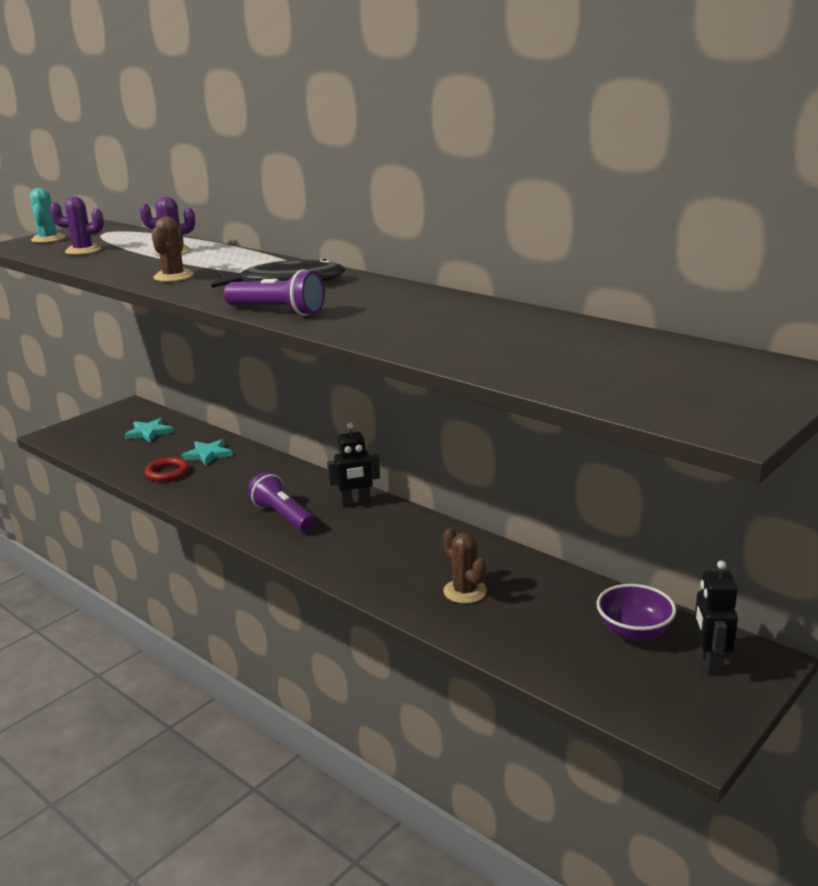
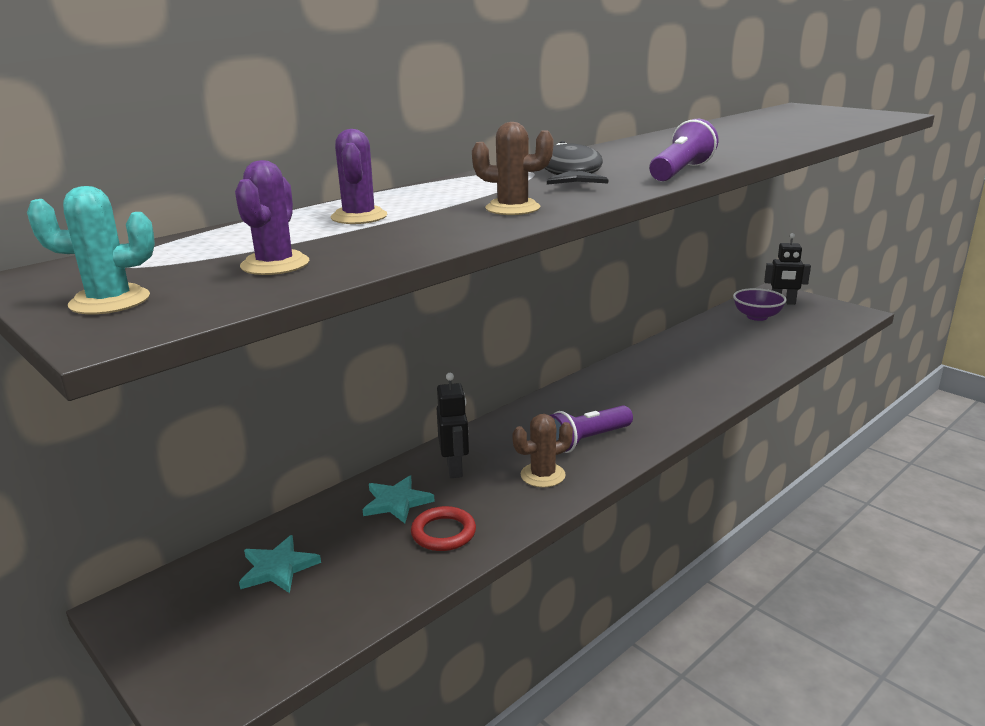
camera: 85 degrees left, 0 degrees up
(355, 503) = (564, 402): black robot -> black robot (455, 468)
(465, 591) = (719, 361): brown cactus -> brown cactus (542, 475)

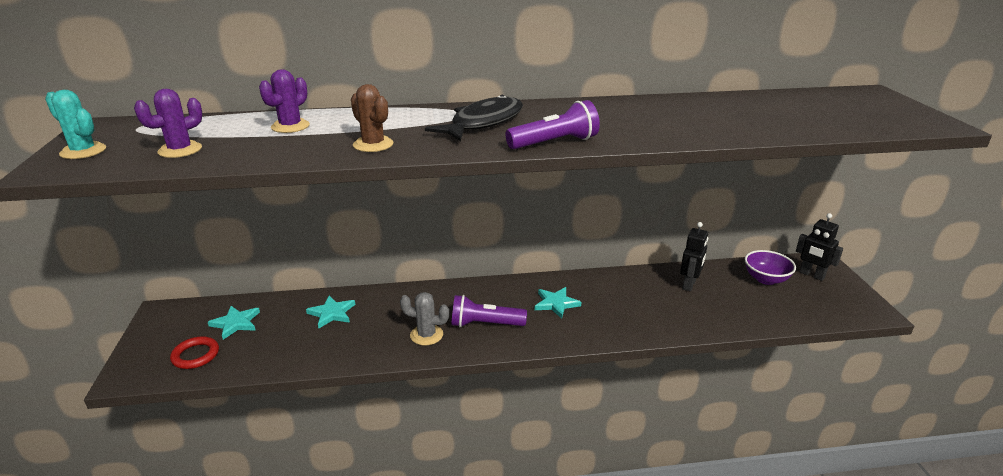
camera: 35 degrees right, 5 degrees up
(443, 533) = (328, 344): red ring -> red ring (195, 355)
(455, 468) = (387, 307): black robot -> black robot (689, 285)
(542, 475) = (426, 335): brown cactus -> grey cactus
(624, 397) = (556, 303): none -> turquoise star

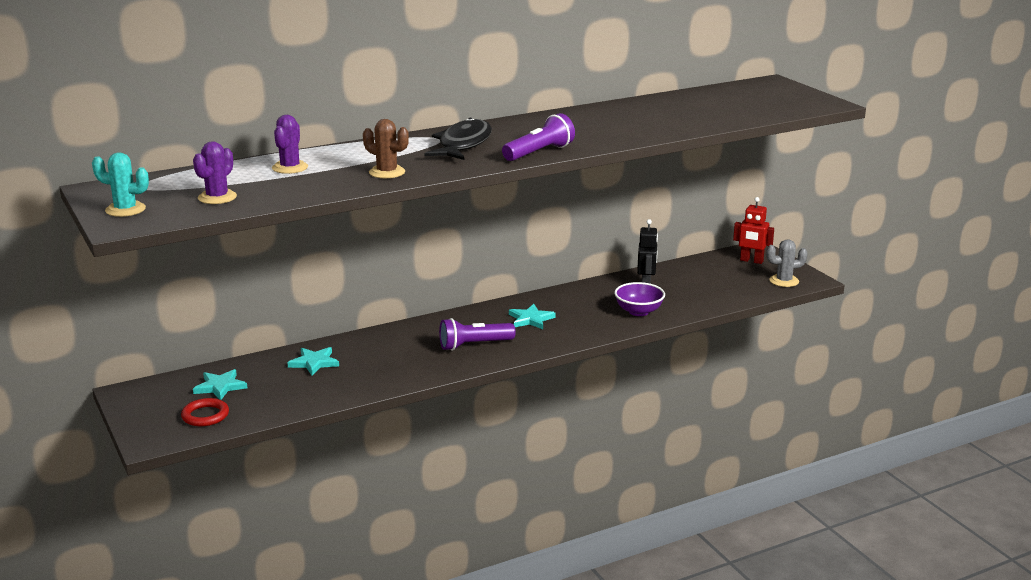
camera: 20 degrees left, 5 degrees down
(426, 335) = (424, 362): grey cactus -> grey cactus (784, 281)
(765, 279) = (712, 270): purple bowl -> purple bowl (638, 311)
(811, 275) = (751, 261): black robot -> red robot

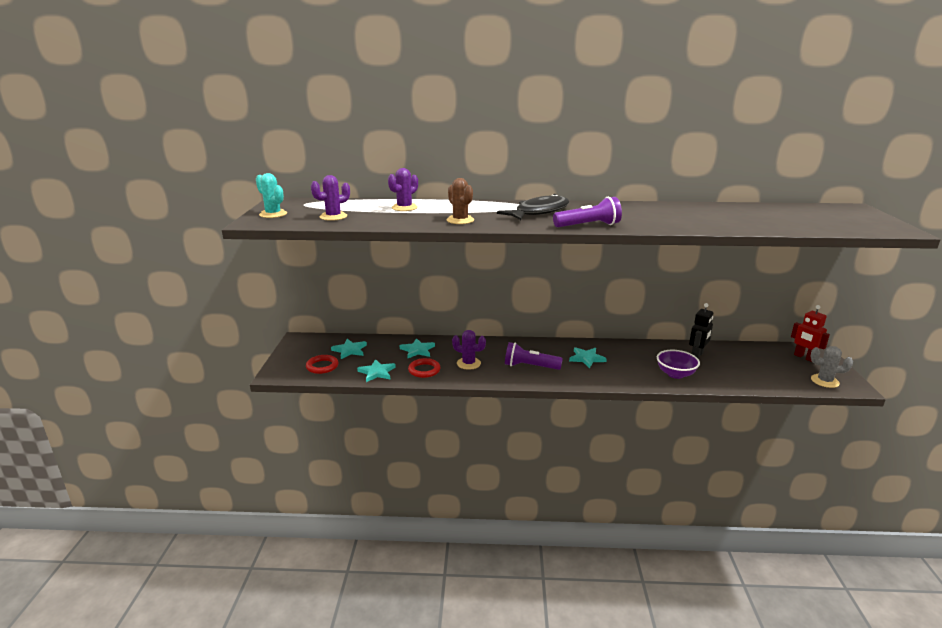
camera: 30 degrees right, 0 degrees up
(289, 402) = (377, 372): none -> turquoise star
(349, 383) = (424, 370): none -> red ring
(397, 361) = (468, 363): none -> purple cactus

